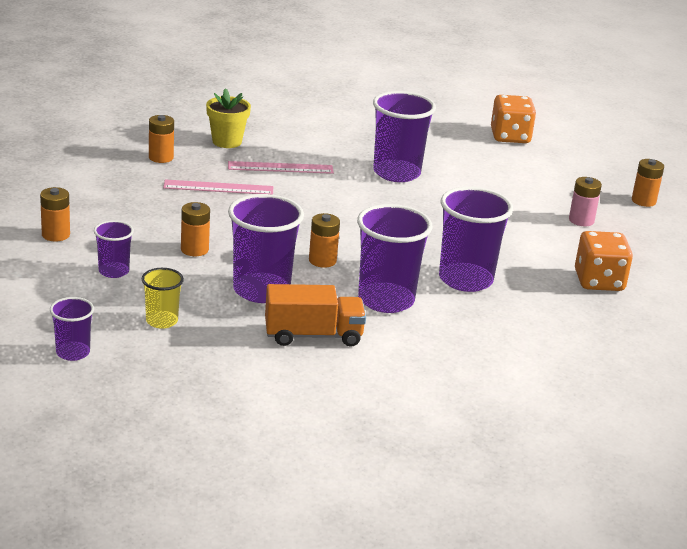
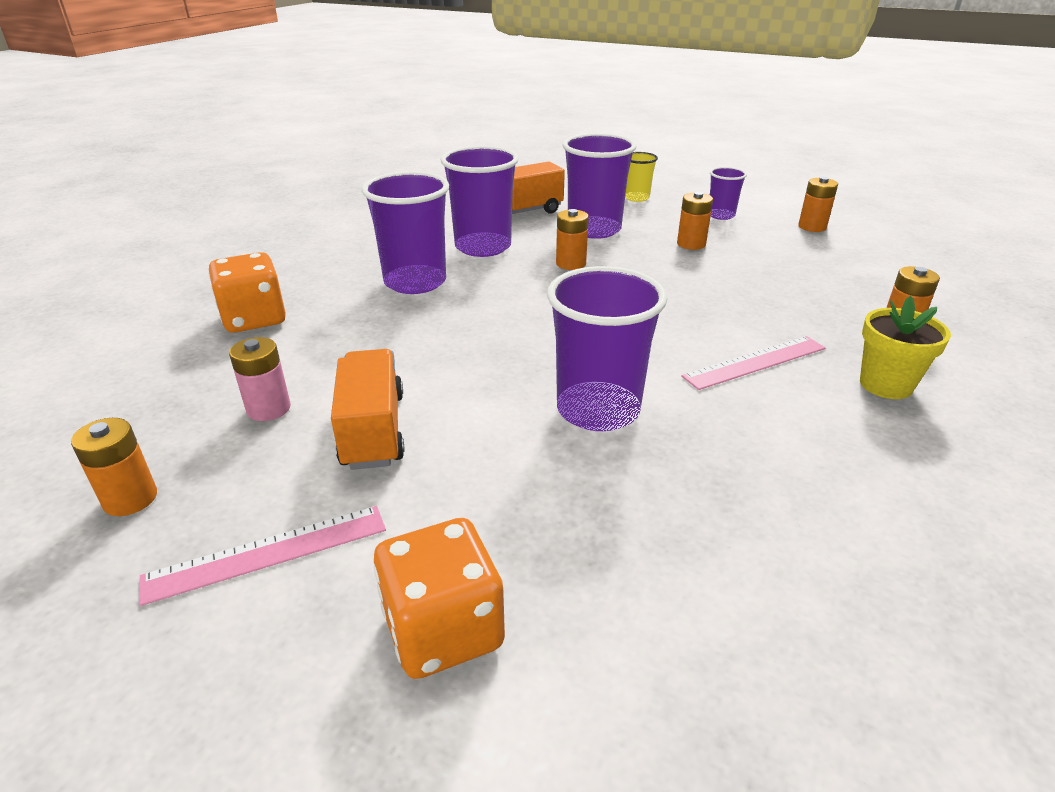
camera: 160 degrees right, 5 degrees up
(73, 352) = (662, 174): purple cup -> none
(218, 188) = (773, 309): pink ruler -> pink ruler (267, 552)
(523, 196) = (373, 430): none -> orange truck

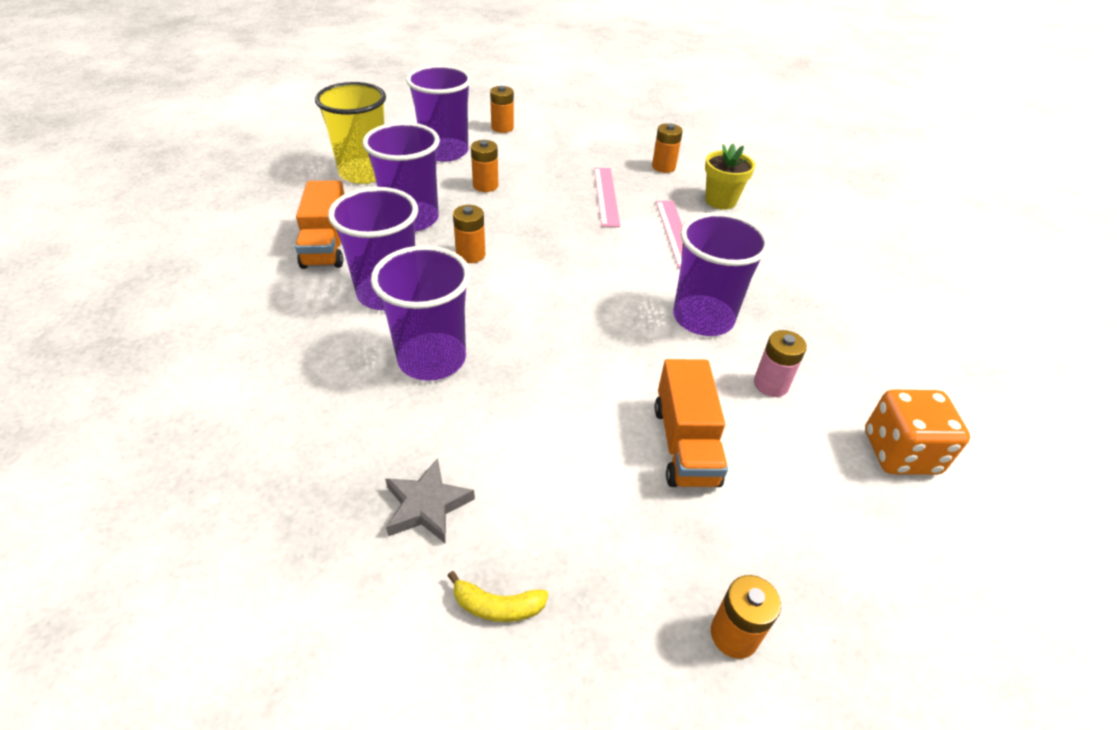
camera: 70 degrees left, 10 degrees up
(162, 368) = (497, 606): none -> yellow banana
(254, 319) = (427, 505): orange dice -> grey star
(267, 552) = (821, 535): pink ruler -> pink ruler (606, 196)
(268, 409) = (624, 512): pink battery -> pink battery (770, 384)
(373, 430) = (685, 444): orange truck -> orange truck turned 105 degrees counterclockwise
(636, 198) = (364, 173): yellow cup -> yellow cup, size x1.87
(721, 215) = (445, 152): purple cup -> purple cup, size x1.87

